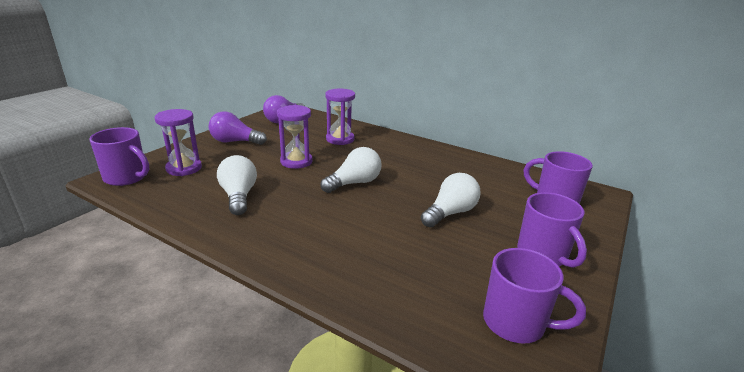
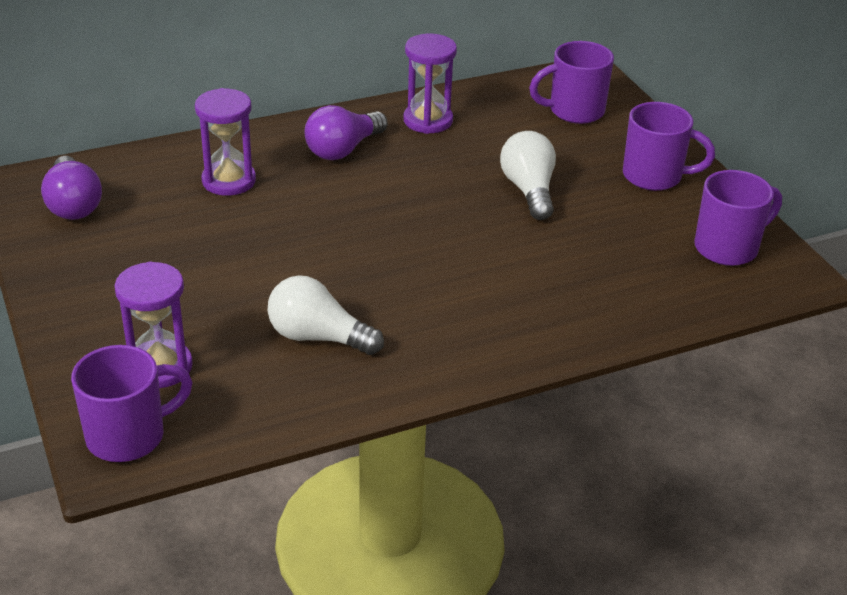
camera: 55 degrees left, 10 degrees up
(235, 142) = (109, 286): purple light bulb -> purple light bulb (343, 149)
(296, 161) = (262, 250): purple hourglass -> purple hourglass (428, 120)
(354, 183) = (385, 226): white light bulb -> none

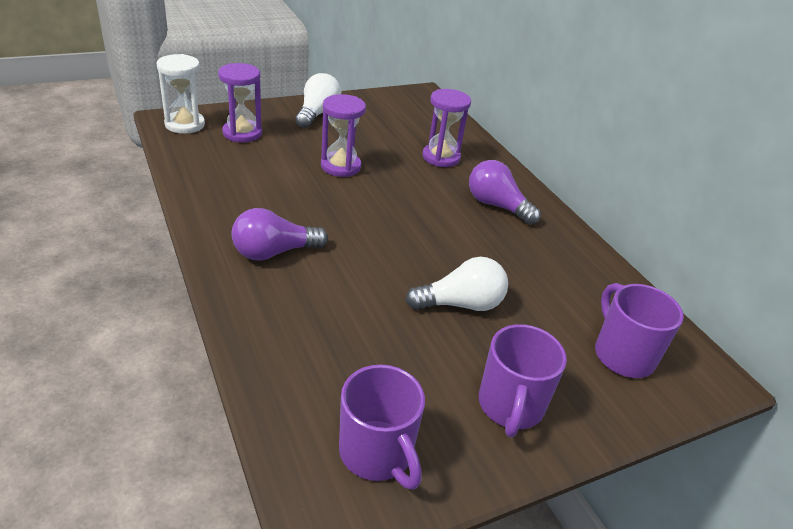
camera: 85 degrees right, 0 degrees up
(73, 205) = (403, 108): purple light bulb -> purple light bulb (274, 252)
(128, 436) = (185, 124): purple mug -> white hourglass
(318, 337) = (261, 186): white light bulb -> white light bulb (317, 113)
(428, 120) = (559, 252): purple hourglass -> purple hourglass (340, 166)

